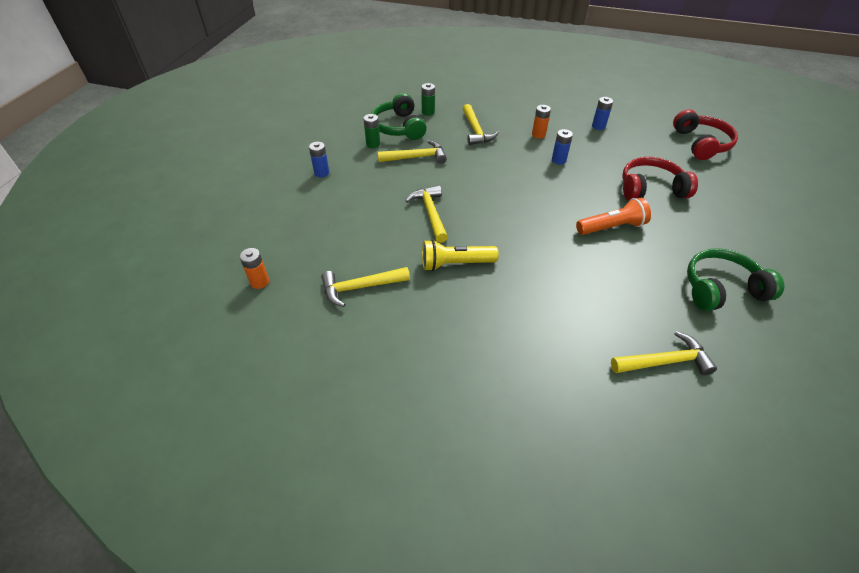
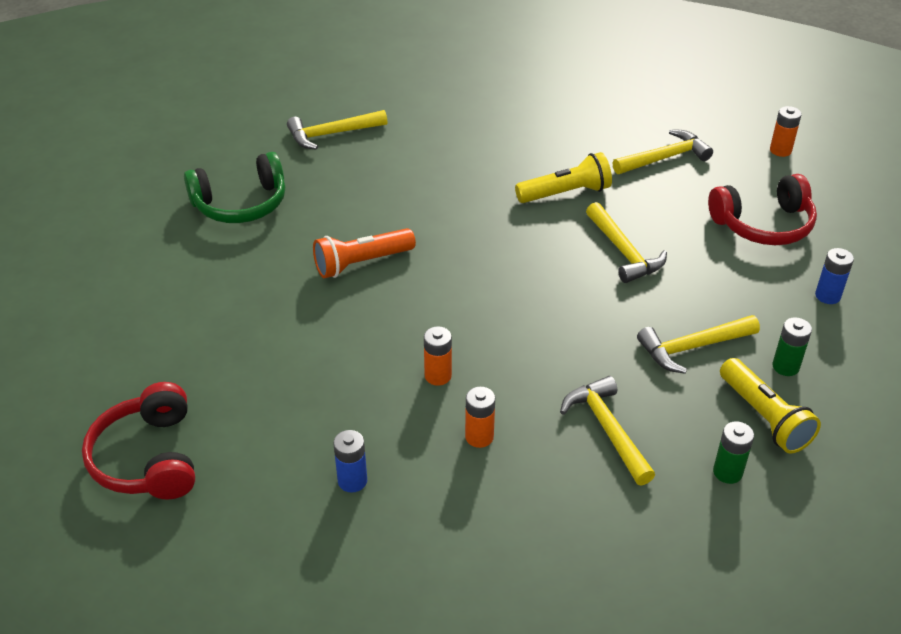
camera: 170 degrees right, 5 degrees down
(399, 127) = (764, 417): green headphones -> yellow flashlight
(558, 160) = (438, 376): blue battery -> orange battery
(650, 188) = (285, 336): red headphones -> red headphones (763, 225)

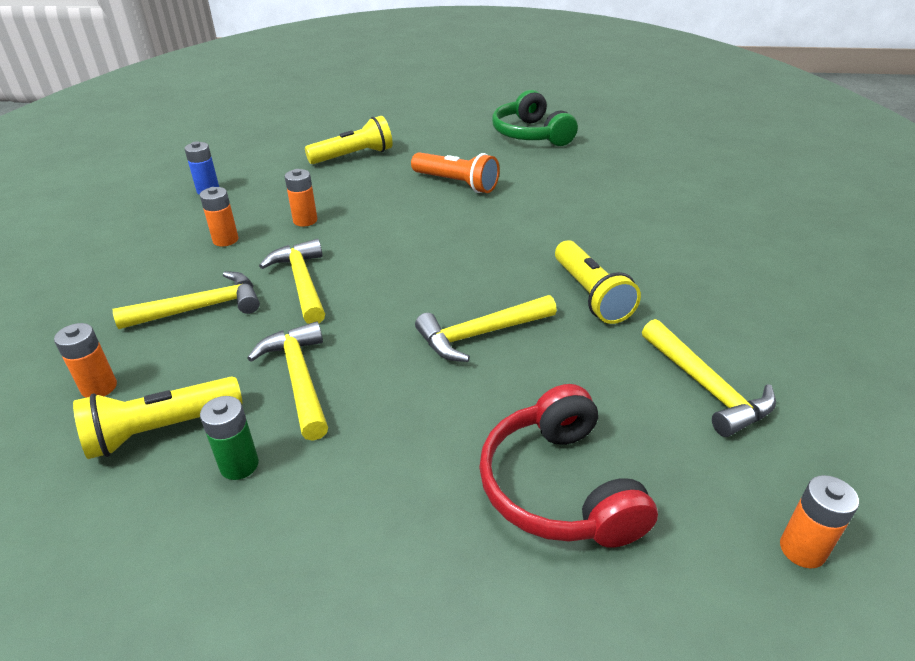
camera: 90 degrees right, 5 degrees down
(148, 458) = (264, 128): red headphones -> none
(271, 350) = (354, 156): none -> yellow flashlight
(331, 134) = (648, 162): yellow hammer -> yellow hammer (302, 282)
(361, 263) = (456, 184): orange flashlight -> orange flashlight turned 150 degrees clockwise
(727, 472) = (99, 387): green battery -> orange battery
(827, 296) = (378, 547): blue battery -> none

